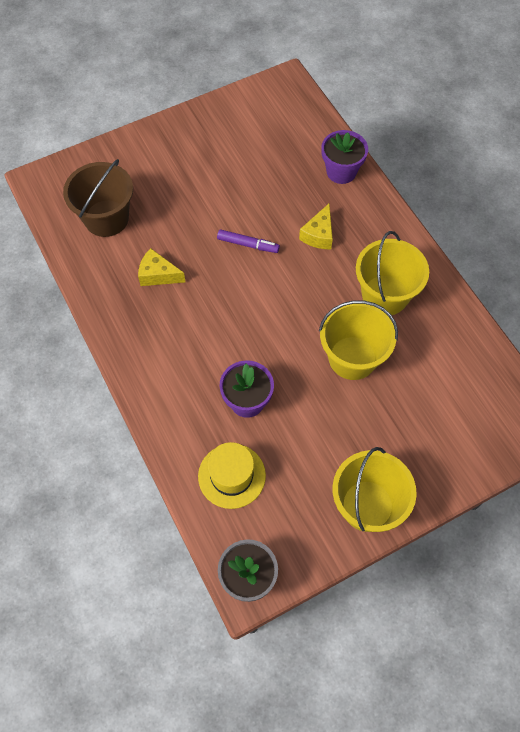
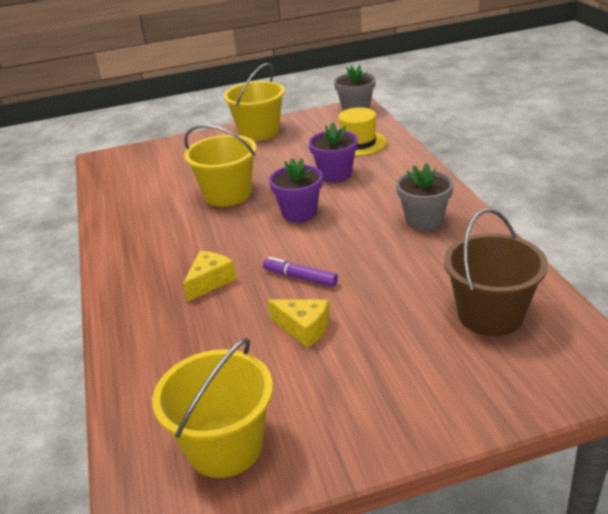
camera: 165 degrees left, 30 degrees down
(152, 324) = (424, 221): none -> grey flower pot
(158, 275) = (416, 257): yellow cheese -> yellow cheese (304, 328)
(341, 172) = (140, 347): purple flower pot -> purple flower pot (299, 213)
(385, 295) = (168, 231): yellow bucket -> yellow bucket (225, 446)

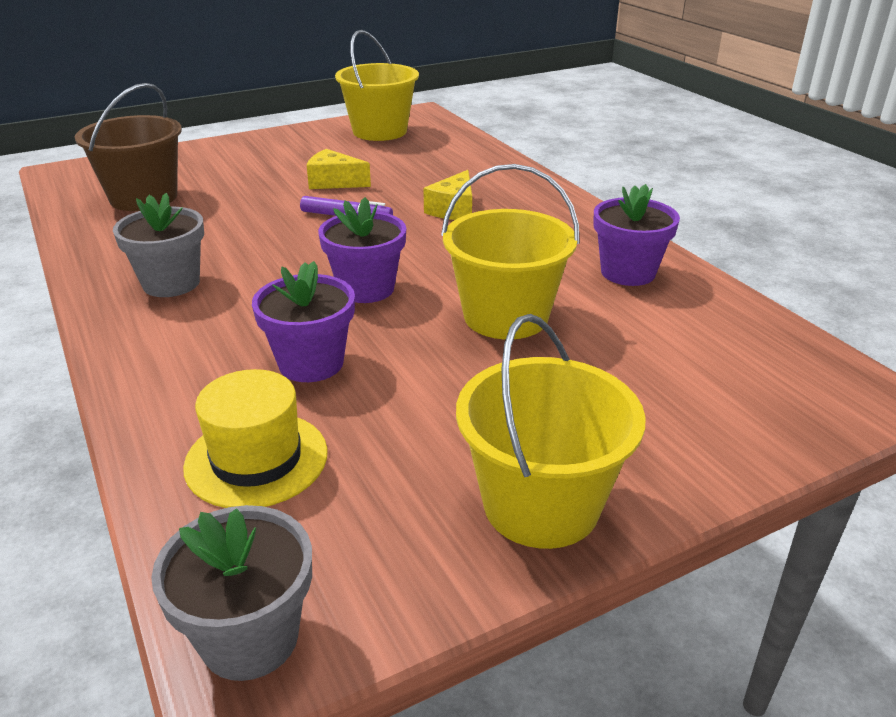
camera: 165 degrees right, 0 degrees up
(136, 219) = (628, 272): none -> purple flower pot

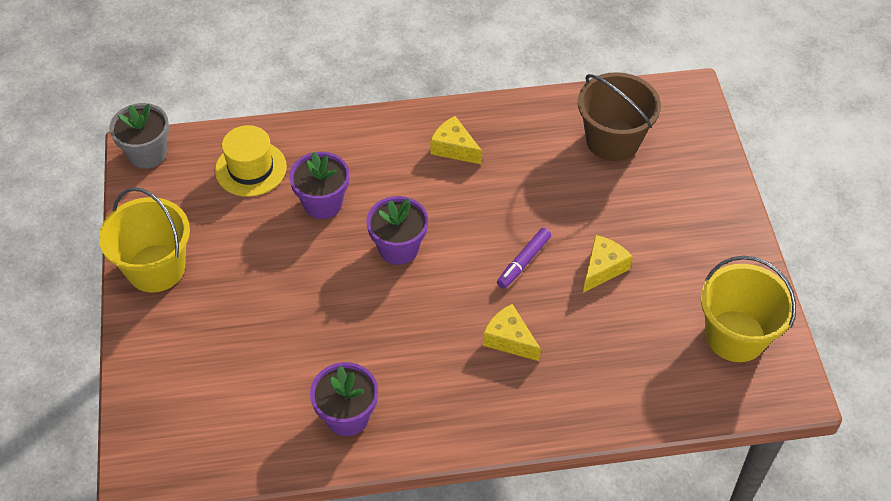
camera: 110 degrees right, 20 degrees up
(171, 283) = (454, 148): grey flower pot -> yellow cheese
(506, 316) = (325, 315): yellow bucket -> none

